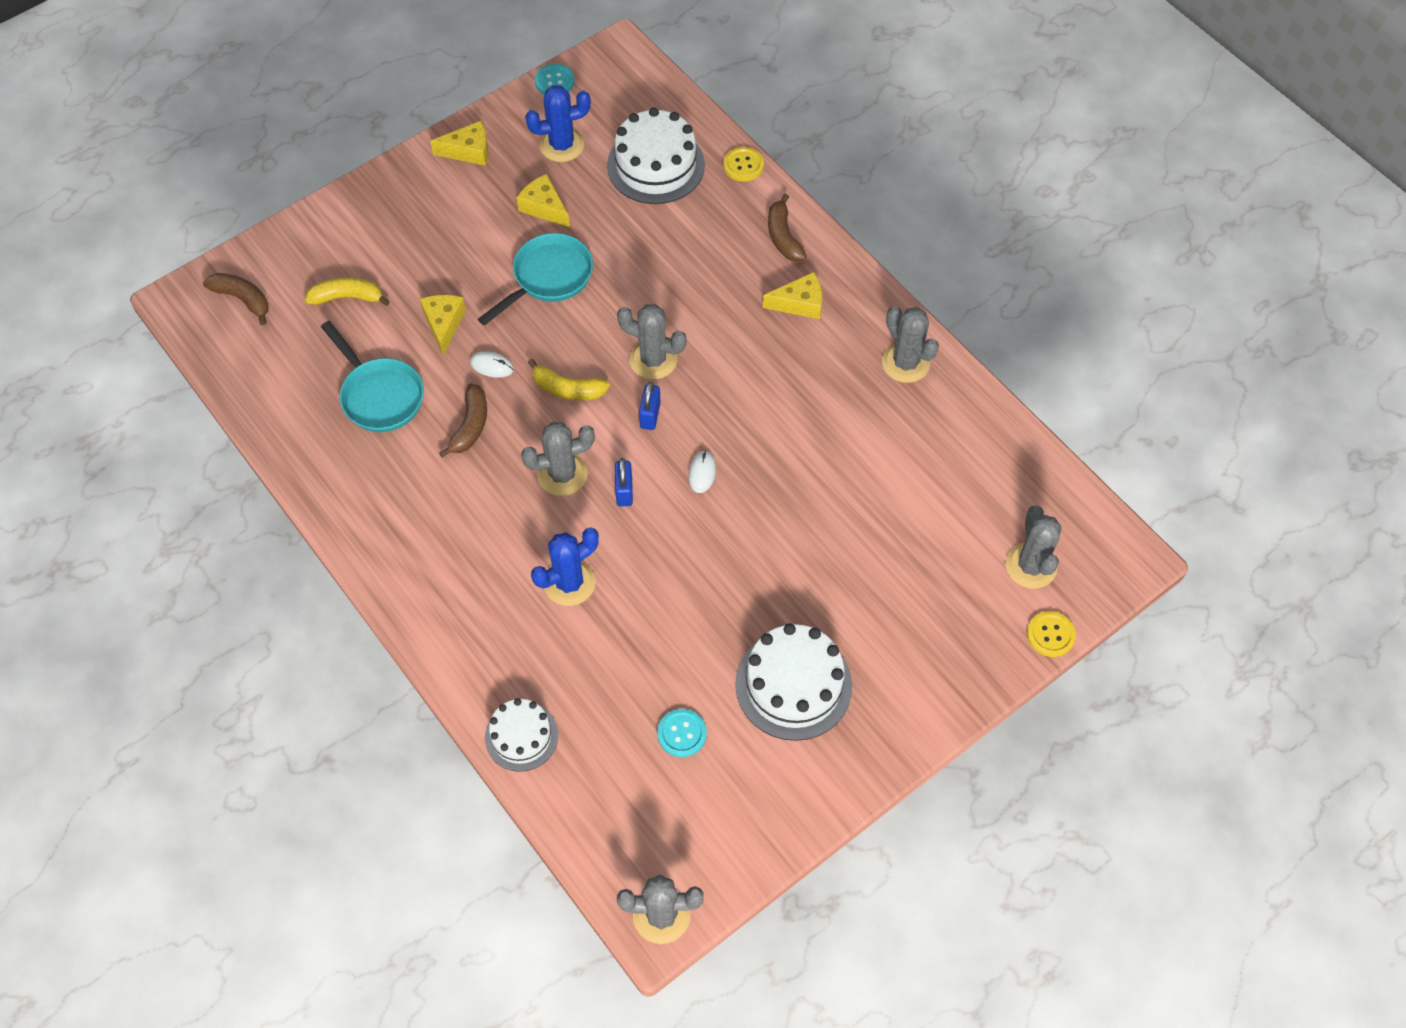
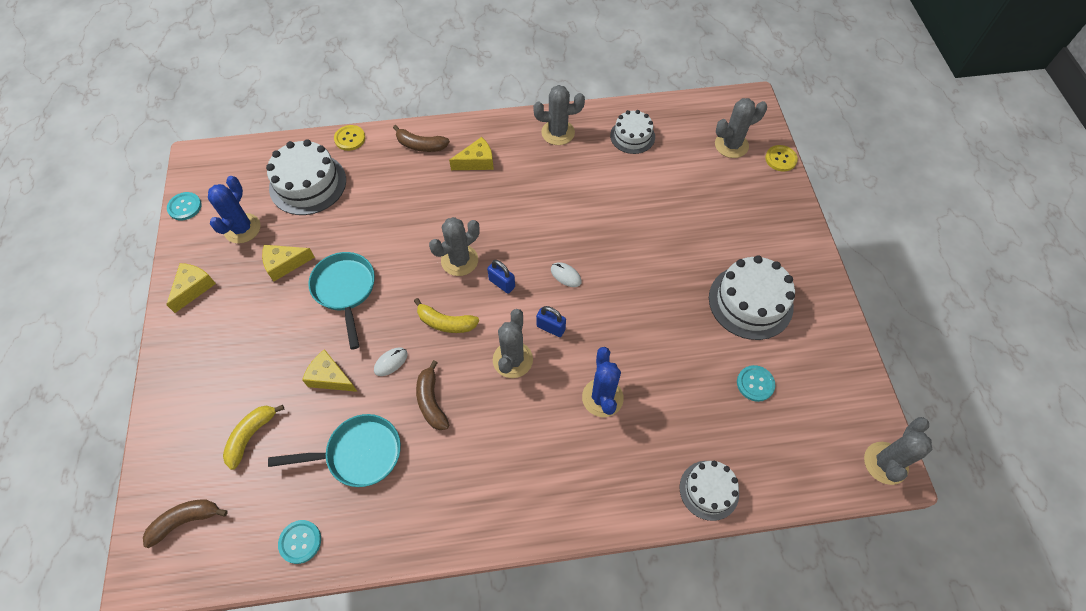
camera: 60 degrees left, 0 degrees up
(271, 399) = (300, 542): none -> turquoise button
(470, 426) = (431, 401): brown banana -> brown banana turned 150 degrees counterclockwise
(567, 389) = (445, 322): yellow banana -> yellow banana turned 60 degrees clockwise
(800, 303) = (477, 162): yellow cheese -> yellow cheese turned 45 degrees clockwise
(961, 446) = (632, 136): none -> white cake
(1031, 566) = (731, 145): grey cactus -> grey cactus turned 45 degrees counterclockwise

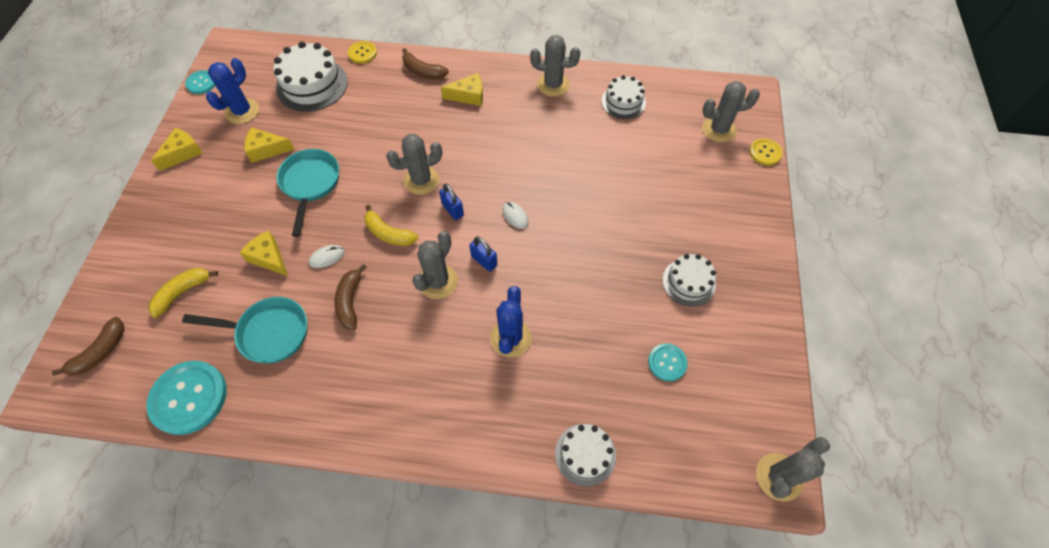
camera: 15 degrees right, 0 degrees up
(186, 521) = (100, 352): brown banana -> brown banana turned 135 degrees clockwise
(300, 542) = (189, 398): turquoise button -> turquoise button, size x1.86
(750, 302) = (688, 282): white cake -> white cake, size x0.62

